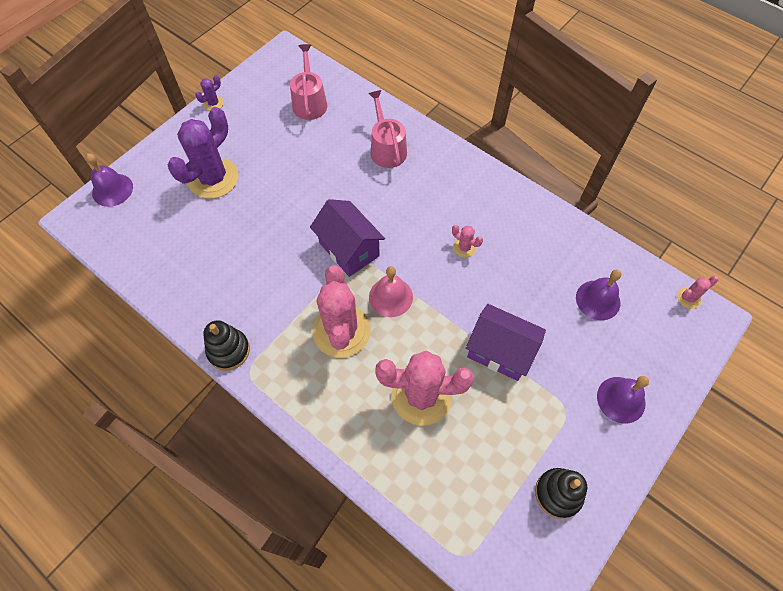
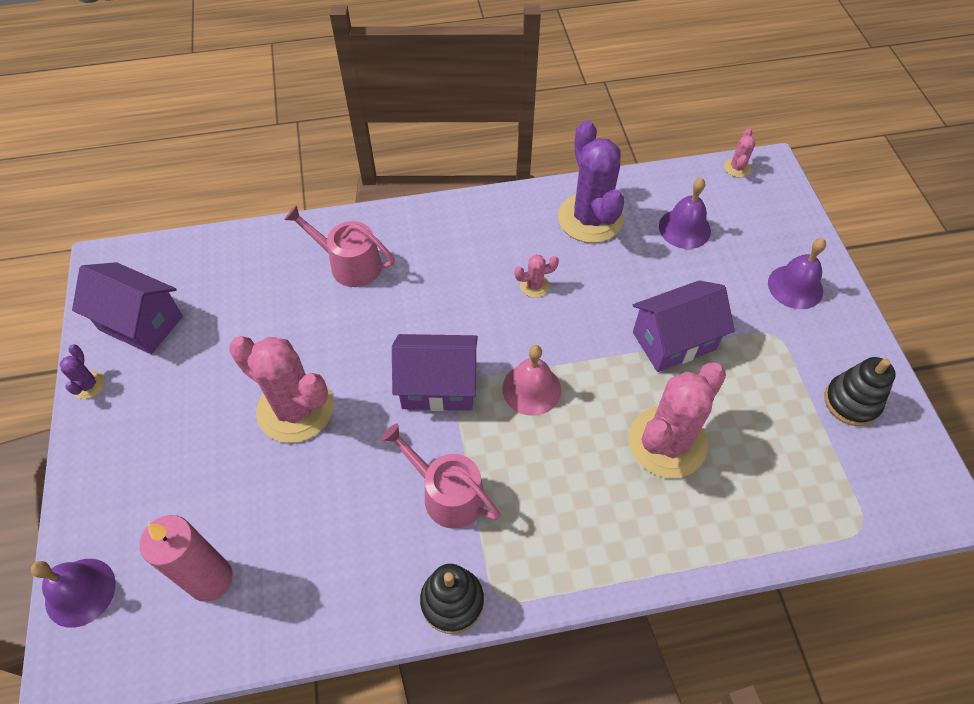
camera: 50 degrees left, 5 degrees down
(157, 235) = (210, 579): none -> pink candle
(213, 178) = (198, 459): purple cactus -> purple cactus (590, 218)
(265, 94) = (141, 323): none -> purple house
(309, 102) = (206, 289): pink watering can -> pink watering can (447, 494)
(341, 331) = (530, 464): pink cactus -> pink cactus (295, 409)

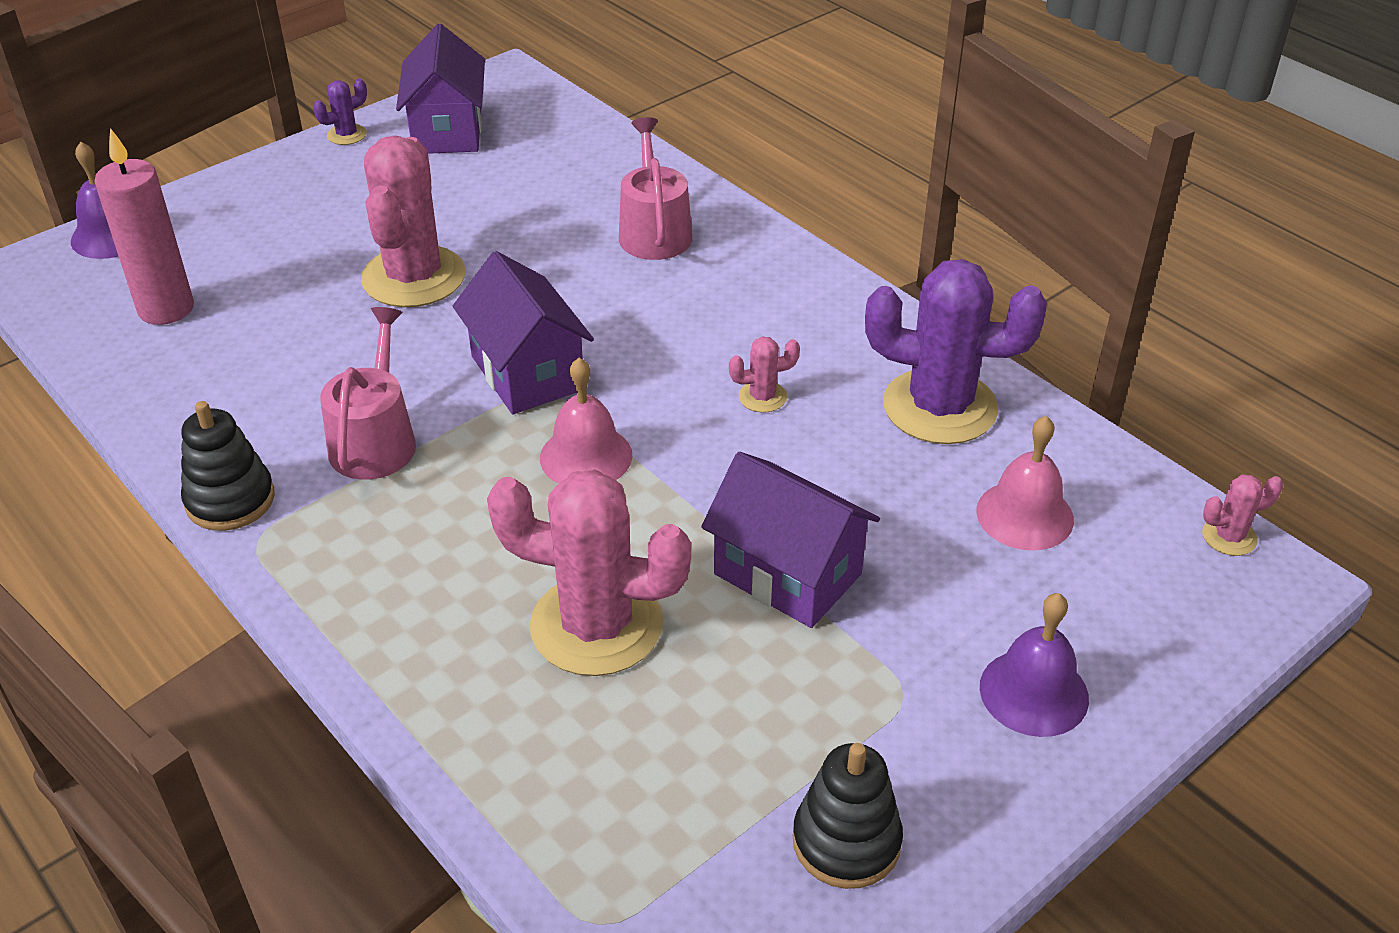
camera: 60 degrees right, 15 degrees down
(534, 286) = (762, 397): pink cactus -> pink cactus turned 60 degrees counterclockwise
(590, 218) = (940, 407): purple cactus -> purple cactus turned 60 degrees clockwise
(684, 228) = (1025, 515): purple bell -> pink bell

